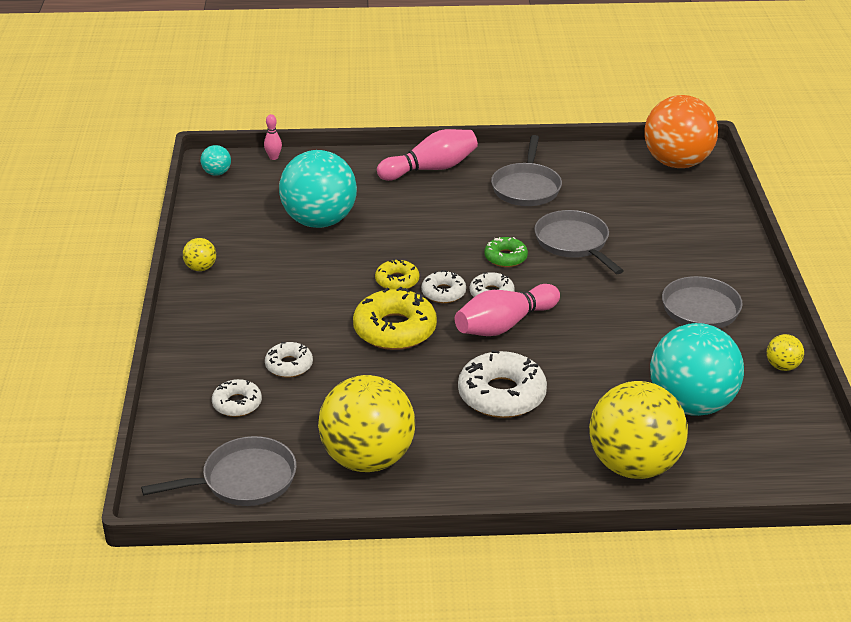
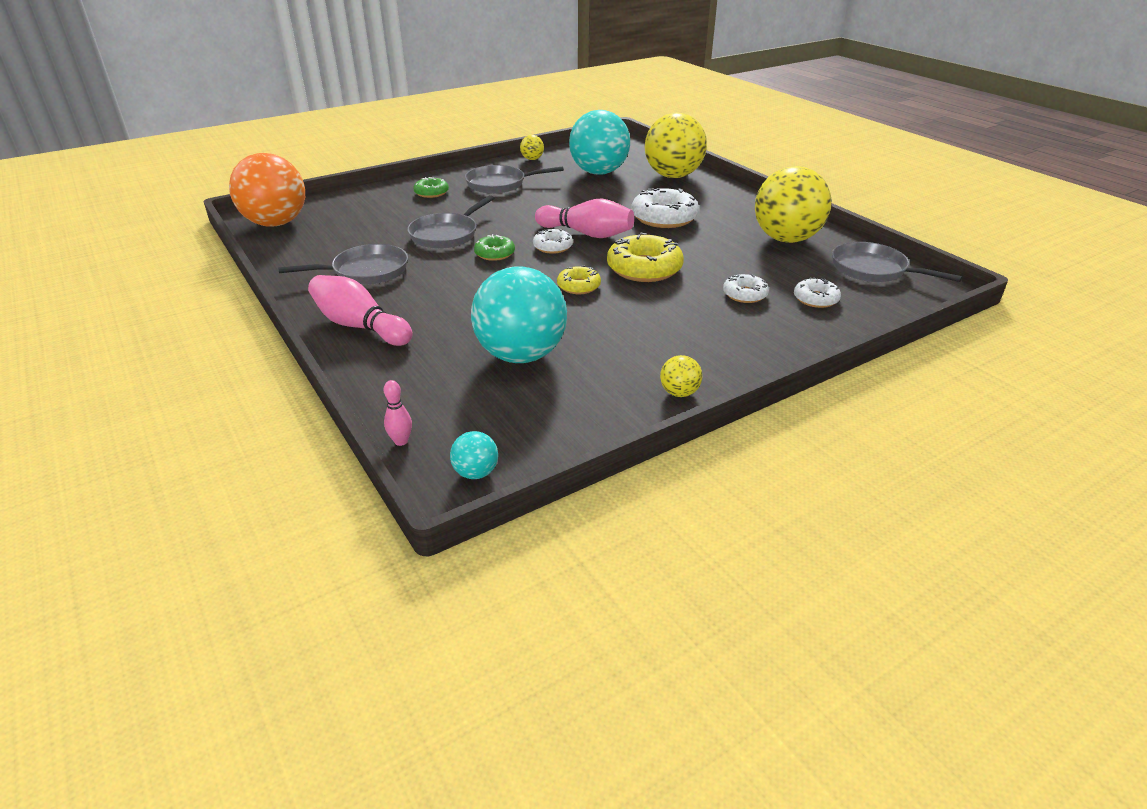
camera: 120 degrees left, 0 degrees up
(443, 293) = (573, 264): white donut -> none
(702, 261) = (431, 193): none -> green donut

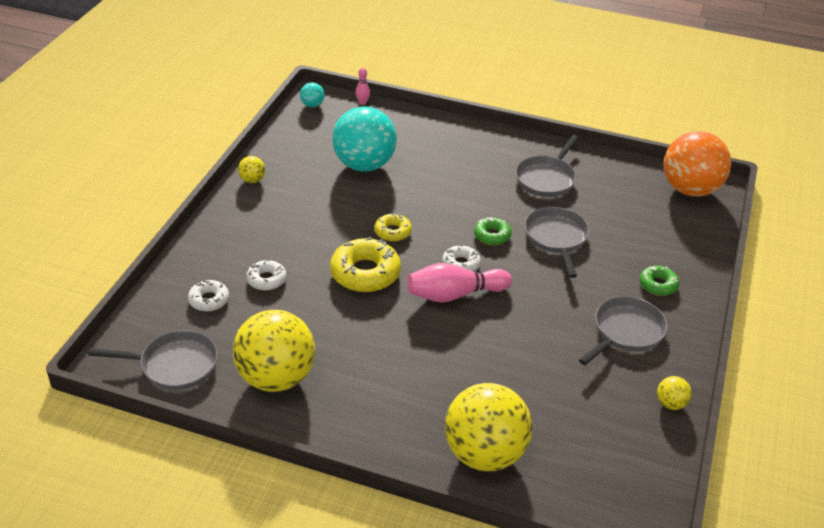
camera: 140 degrees right, 5 degrees up
(360, 326) = (478, 143): pink bowling pin -> none
(599, 172) = (568, 413): turquoise ball -> none
(664, 218) = (414, 355): white donut -> none

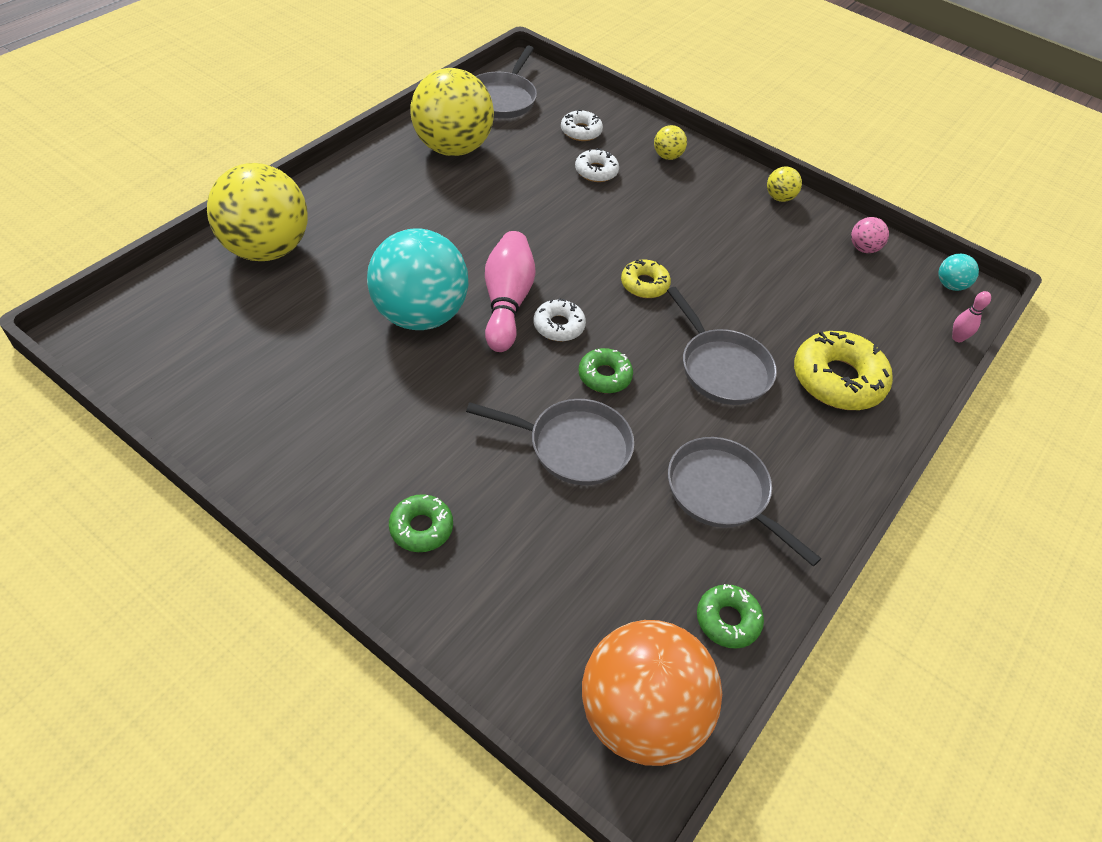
camera: 105 degrees right, 10 degrees up
(293, 139) = (863, 248): none -> pink ball
(364, 165) = (795, 298): turquoise ball -> turquoise ball (420, 315)
(365, 273) = (577, 242): yellow donut -> yellow donut (838, 379)
(620, 169) = (727, 620): none -> green donut
(625, 332) = (354, 442): grey pan -> grey pan (721, 368)
(670, 404) = (213, 432): yellow ball -> yellow ball (667, 156)

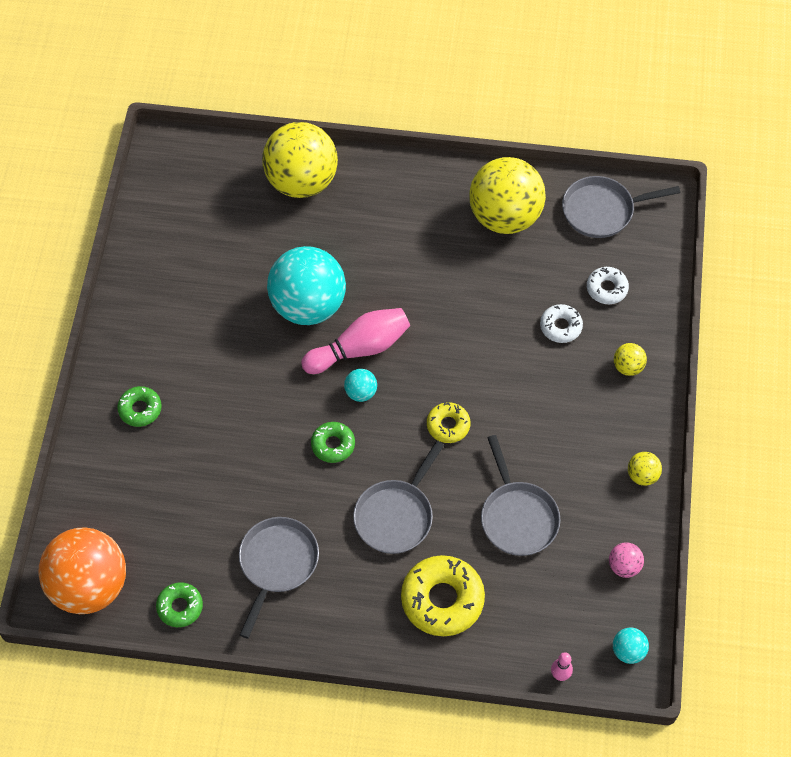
camera: 65 degrees right, 10 degrees up
(559, 326) = (361, 392): white donut -> turquoise ball
(572, 446) = (257, 457): grey pan -> grey pan (517, 517)

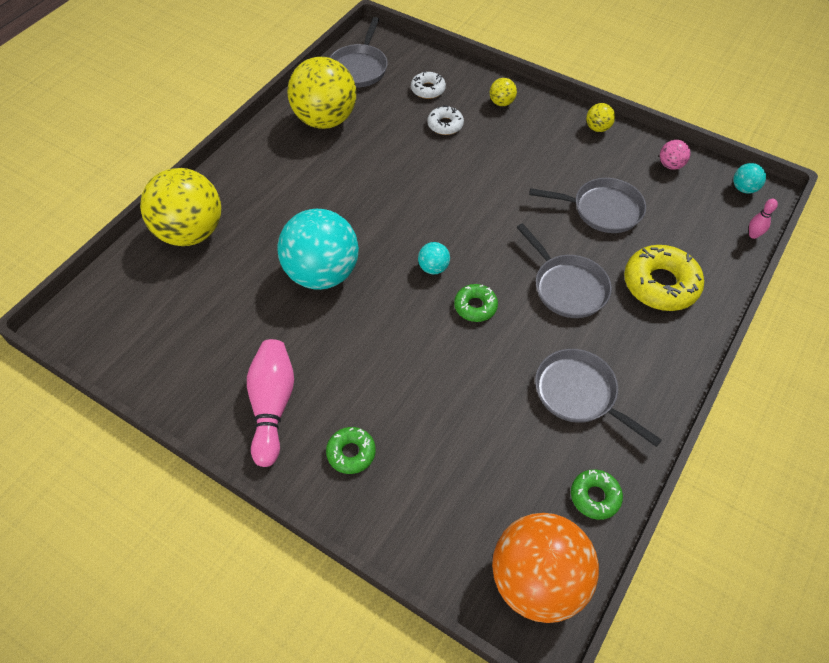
camera: 65 degrees left, 5 degrees down
(359, 349) = (389, 253): pink bowling pin -> pink bowling pin (272, 406)
(448, 425) = (497, 222): yellow donut -> none

